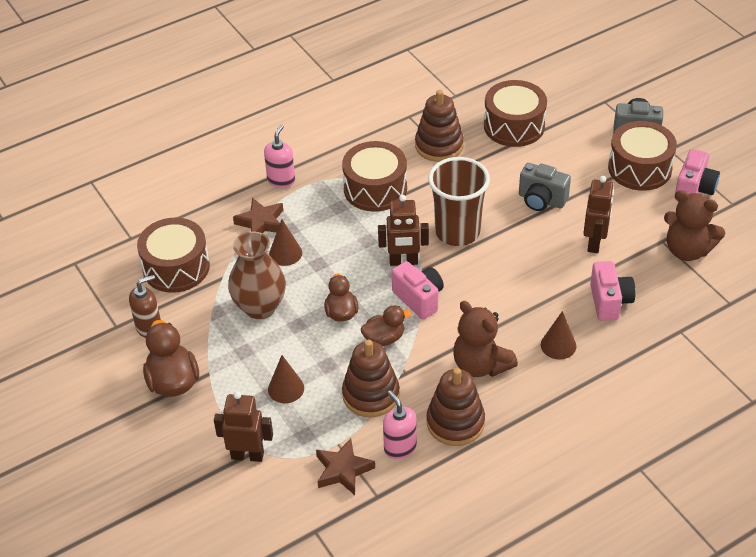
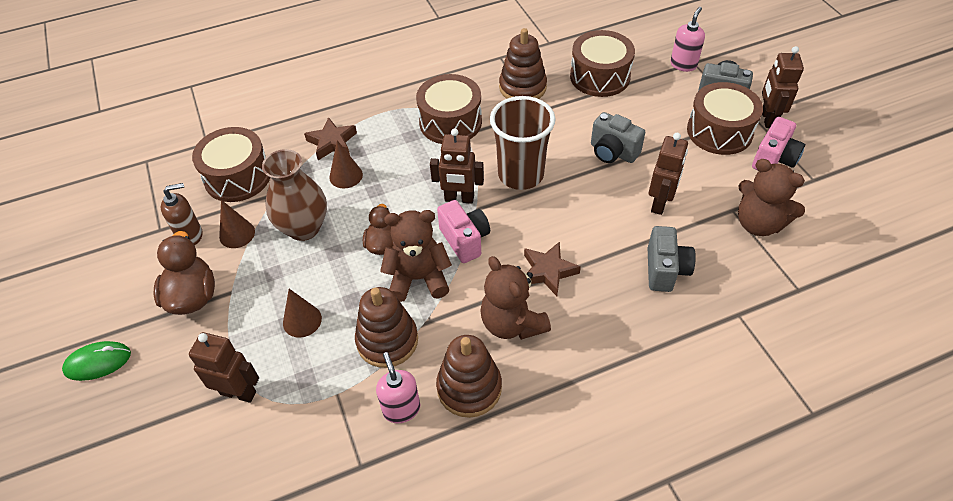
camera: 10 degrees right, 5 degrees up
(104, 449) = (98, 362): none -> green mouse
(281, 180) = (364, 104): pink soap dispenser -> pink soap dispenser (683, 65)
(343, 470) = (333, 427): brown star -> brown star (548, 271)
(384, 338) = (418, 278): brown duck -> brown teddy bear
(558, 345) = (600, 312): brown cone -> brown cone (237, 234)
(609, 302) = (665, 270): pink camera -> grey camera
(683, 151) = (768, 119): none -> brown robot

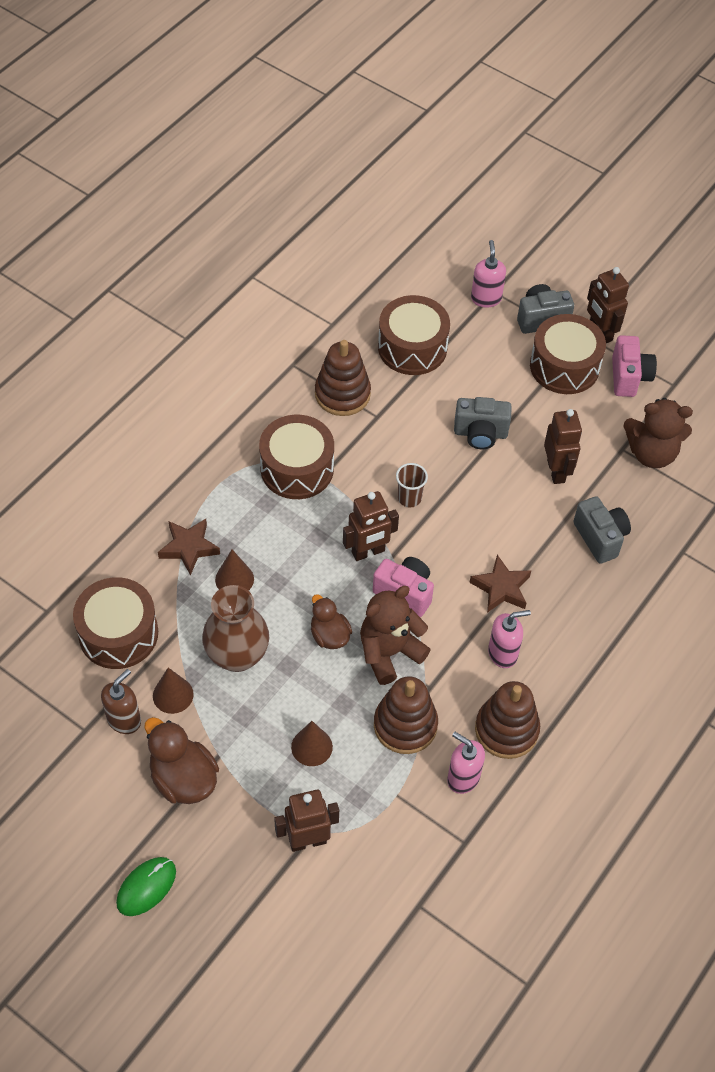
camera: 35 degrees left, 5 degrees up
(512, 323) = (503, 653): brown teddy bear -> pink soap dispenser
(521, 175) = (409, 498): brown cup -> brown cup, size x0.47

